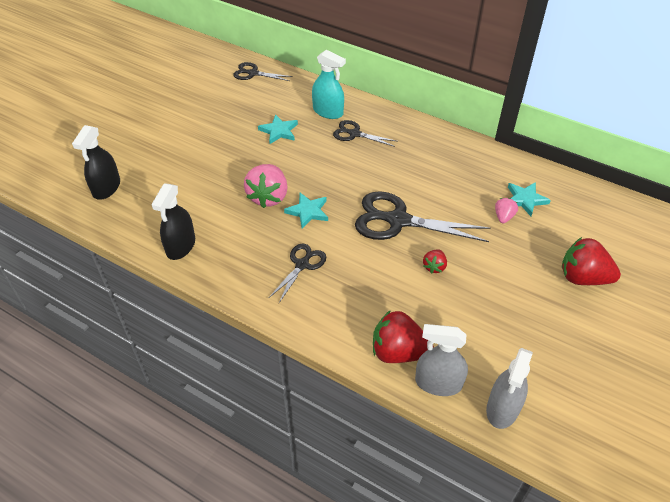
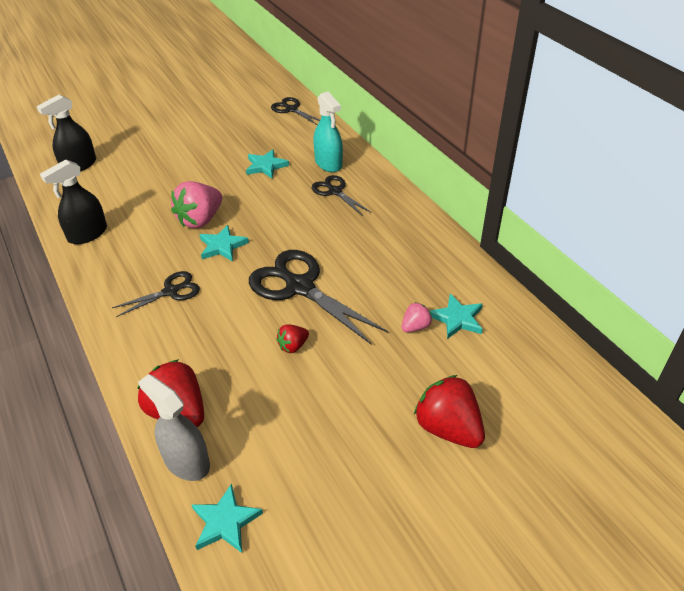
camera: 30 degrees right, 5 degrees down
(502, 408) = (225, 522): grey spray bottle -> turquoise star

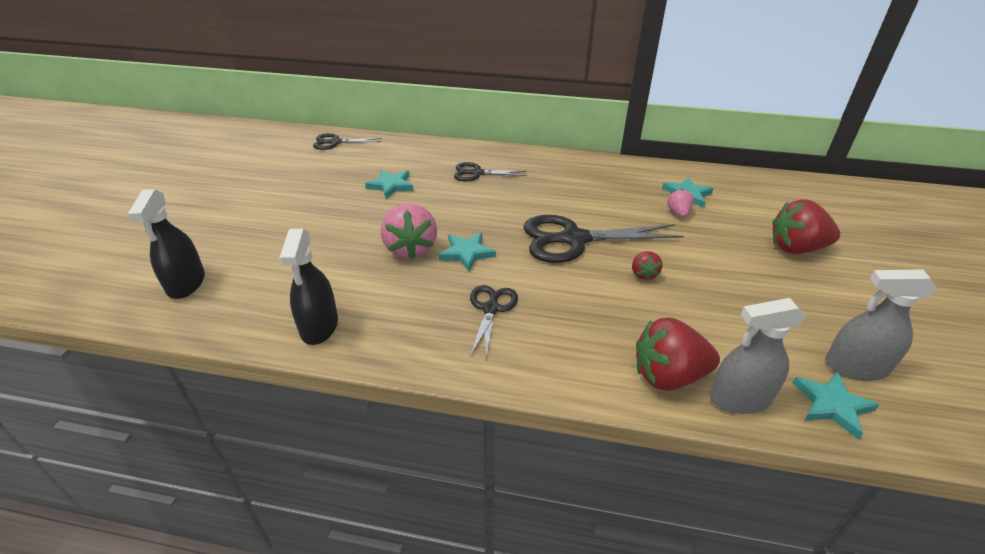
camera: 50 degrees left, 5 degrees down
(291, 525) = (855, 367): none -> grey spray bottle
(328, 163) = (437, 160): turquoise spray bottle -> none

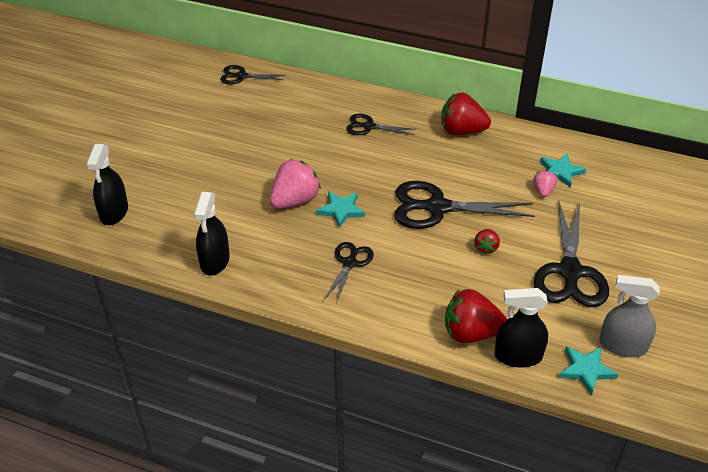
camera: 10 degrees right, 5 degrees up
(391, 186) = (287, 133): turquoise star -> none
(411, 248) = (295, 200): pink strawberry -> pink strawberry turned 135 degrees counterclockwise
(739, 398) = (518, 356): grey spray bottle -> black spray bottle
(748, 289) = (570, 271): none -> black scissors
(796, 248) = (634, 239): red strawberry -> red strawberry (461, 131)

